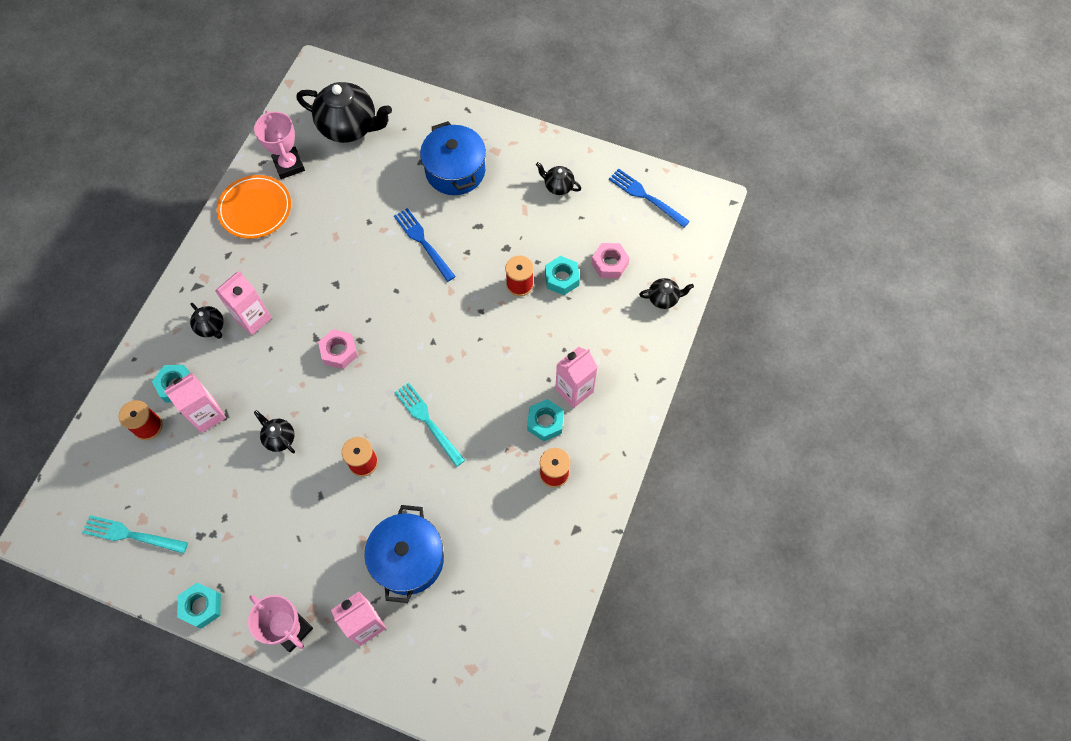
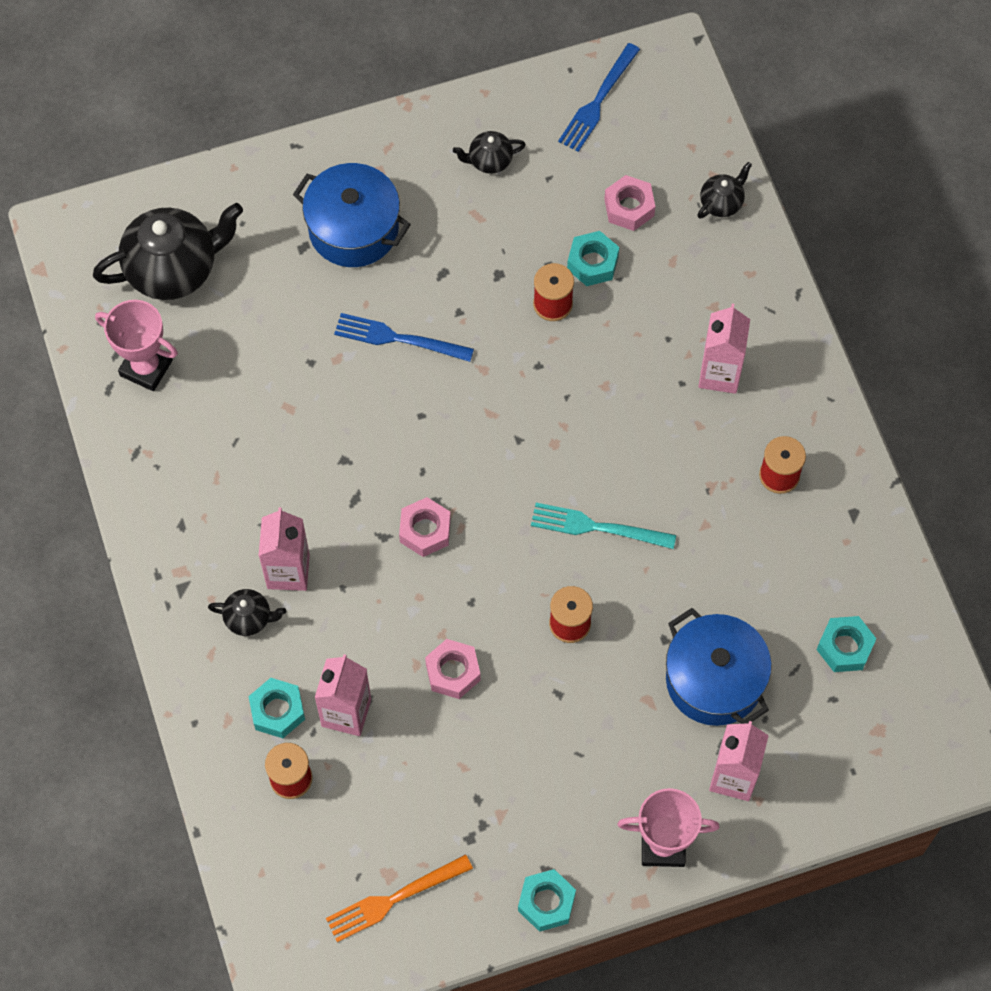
camera: 40 degrees left, 0 degrees up
(130, 535) = (393, 900): turquoise fork -> orange fork
(255, 209) = (159, 448): orange plate -> none
(279, 438) = (453, 672): black teapot -> pink nut
(545, 422) = (721, 430): turquoise nut -> turquoise nut (844, 647)
(645, 196) = (598, 102): blue fork -> blue fork turned 60 degrees counterclockwise

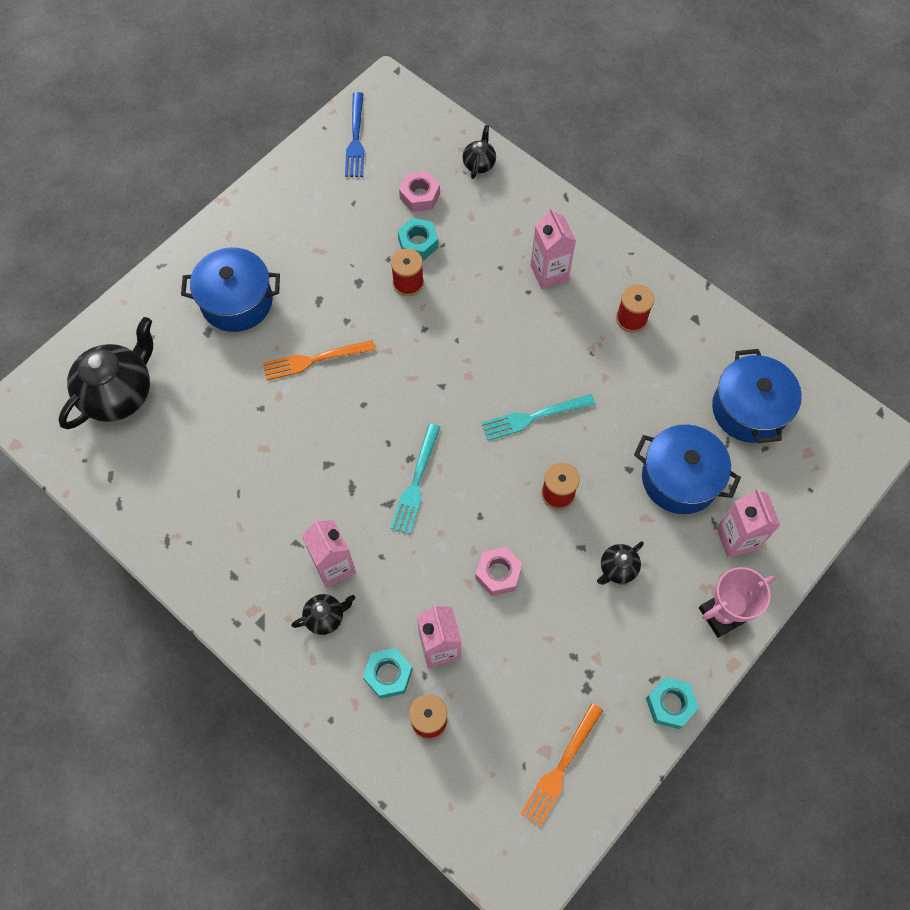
camera: 30 degrees left, 0 degrees up
(146, 368) = (139, 474): pink trophy -> none
(397, 338) = (313, 360): blue fork -> orange fork
(425, 530) = (416, 483): pink nut -> turquoise fork
(489, 161) = (305, 211): black teapot -> black teapot (617, 569)
(844, 647) = (749, 409): turquoise nut -> blue pot

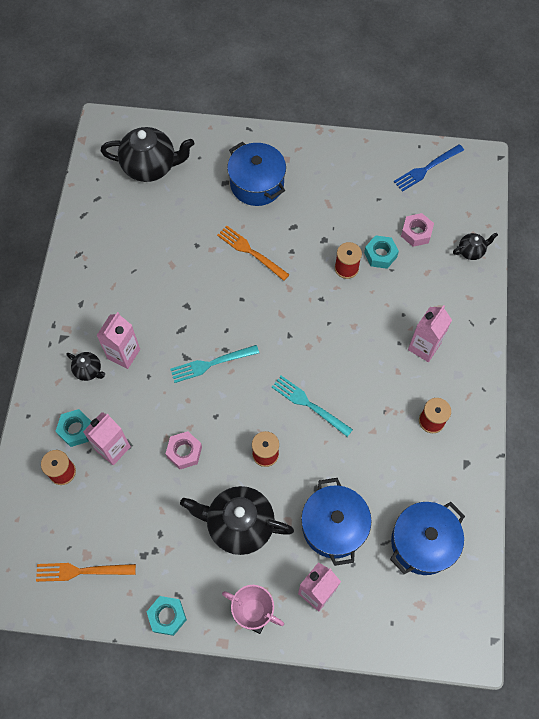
camera: 55 degrees right, 0 degrees up
(617, 569) = (239, 524): black teapot -> black teapot, size x2.11

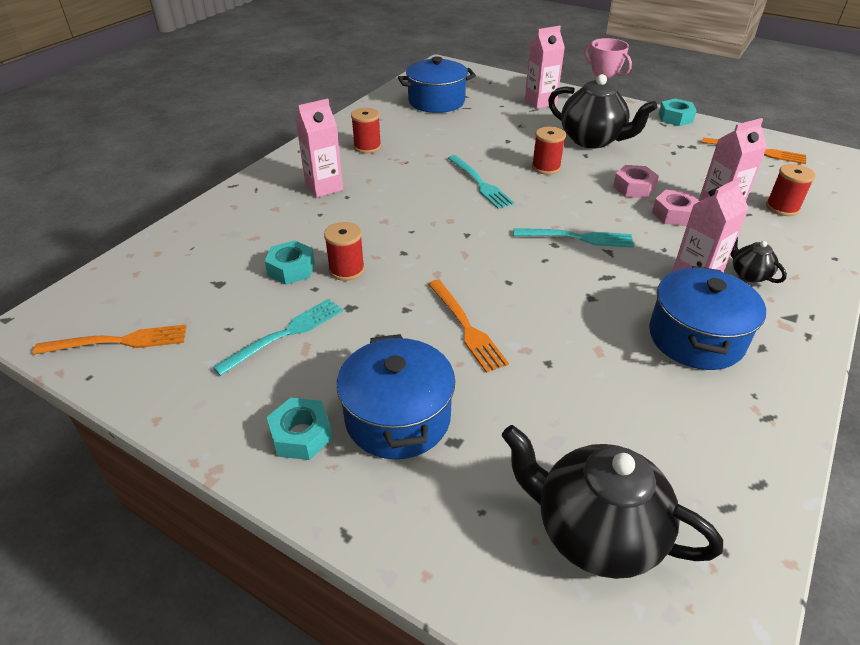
camera: 155 degrees left, 25 degrees down
(76, 430) = (766, 232): turquoise nut -> turquoise nut (301, 435)
(333, 526) = (505, 122): blue pot -> blue pot (696, 338)
(345, 208) = (286, 333): none -> turquoise fork
(416, 233) = (223, 275): pink nut -> pink nut (674, 214)
(426, 169) = (119, 341): blue fork -> orange fork
(471, 251) = (181, 239): black teapot -> none

